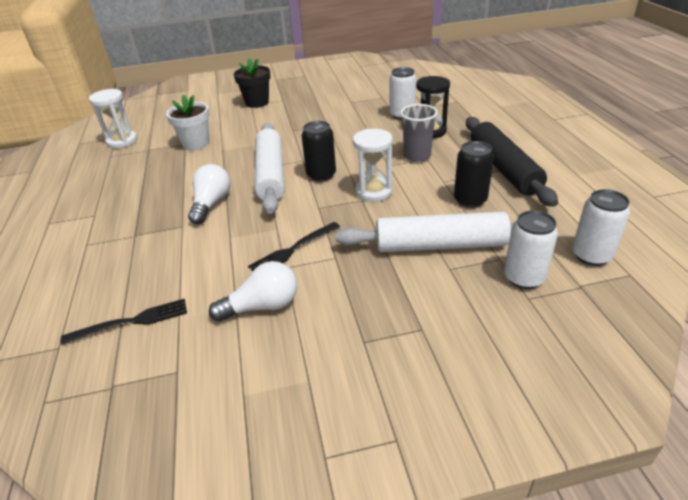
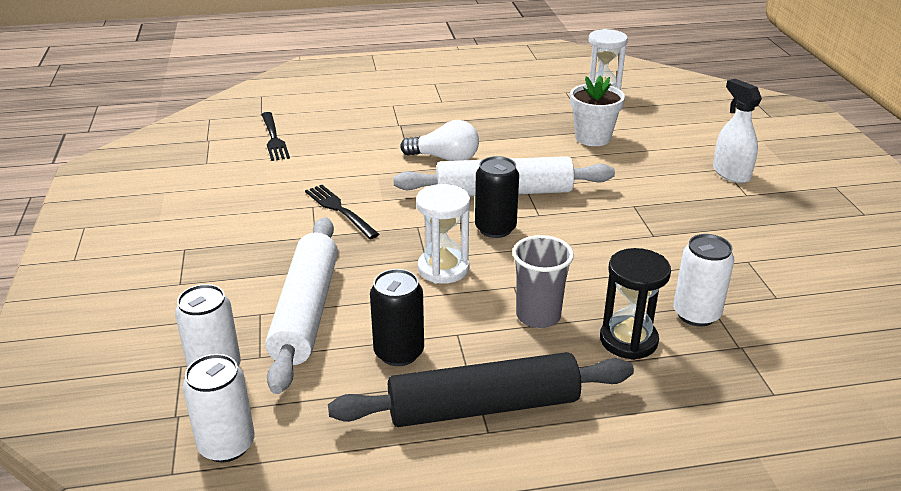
camera: 90 degrees right, 5 degrees down
(257, 102) = (731, 173): black flower pot -> white spray bottle
(262, 306) = (260, 195): white light bulb -> none

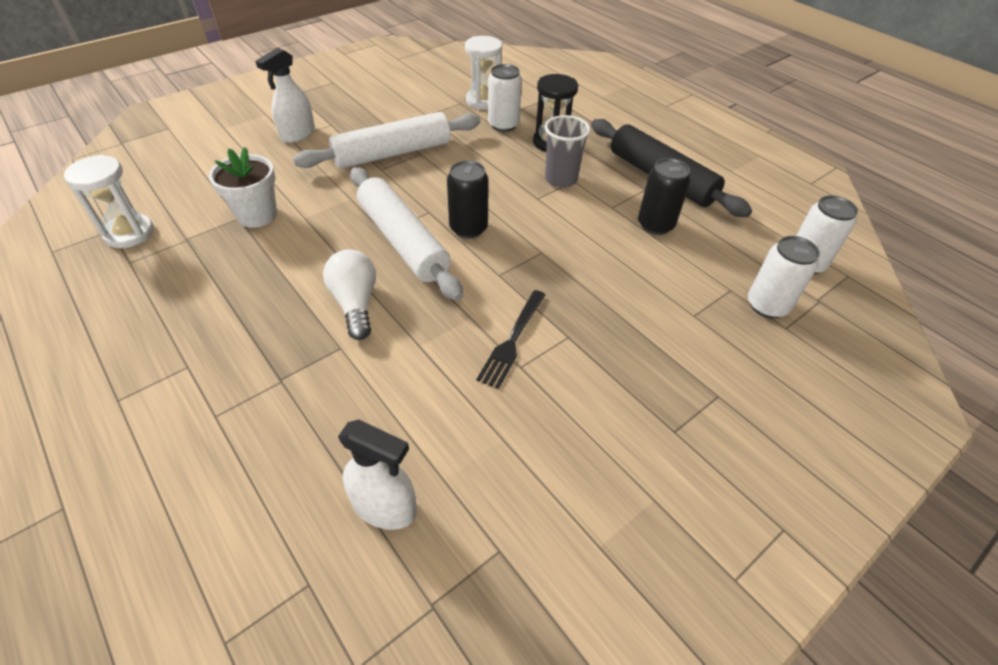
camera: 120 degrees left, 15 degrees up
(274, 138) = (385, 507): black fork -> white spray bottle
(305, 311) = (666, 289): white rolling pin -> white rolling pin (393, 153)
(443, 268) = (547, 237): white hourglass -> white hourglass (483, 101)

